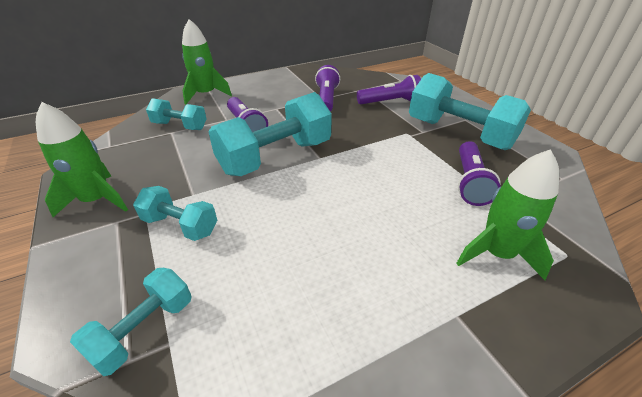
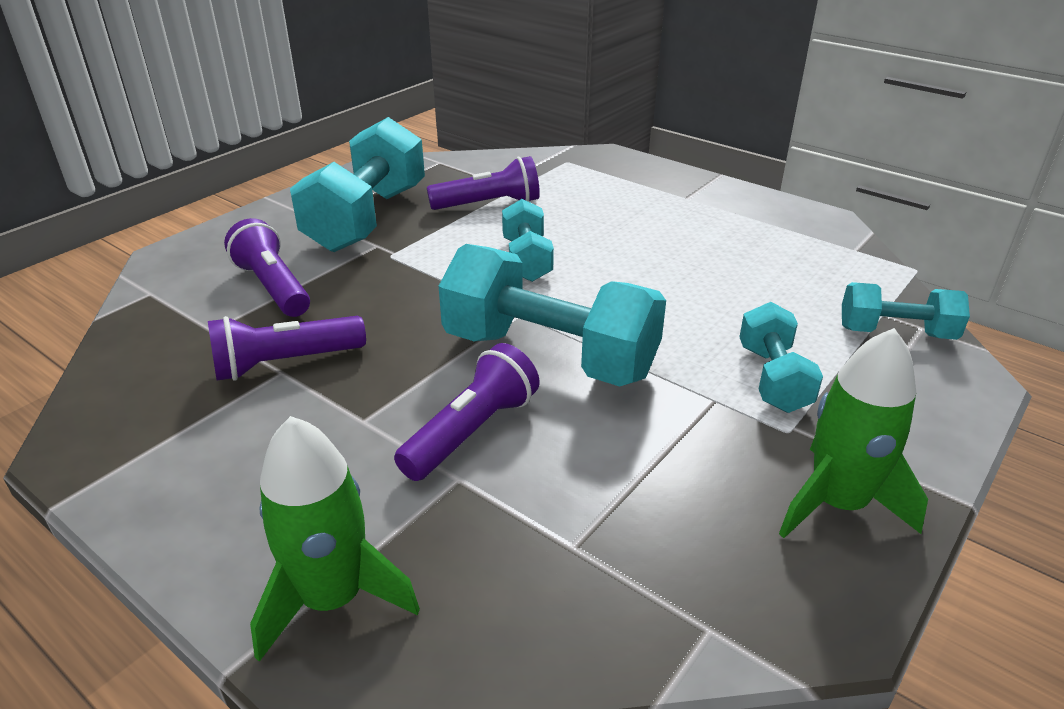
camera: 115 degrees left, 5 degrees down
(180, 126) = (538, 545): turquoise dumbbell -> turquoise dumbbell (527, 260)
(496, 253) = (596, 187): green rocket -> none

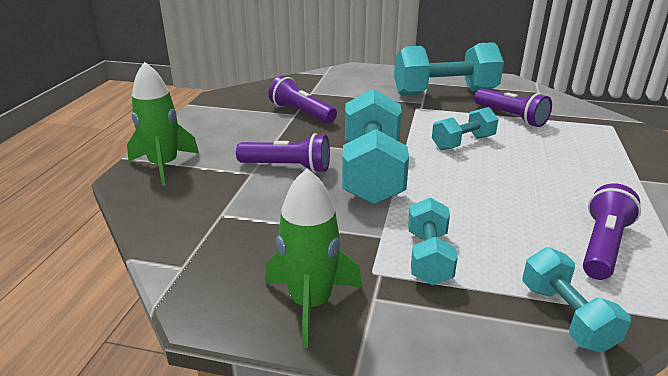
camera: 65 degrees right, 5 degrees down
(272, 287) = (355, 93): purple flashlight -> purple flashlight (602, 245)
(773, 378) = (428, 257): turquoise dumbbell -> turquoise dumbbell turned 60 degrees counterclockwise

